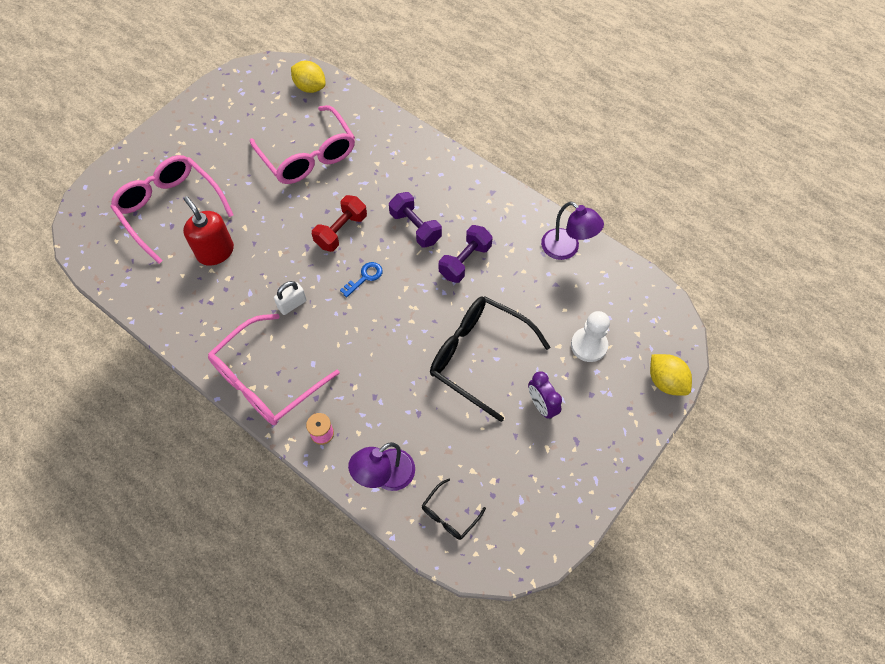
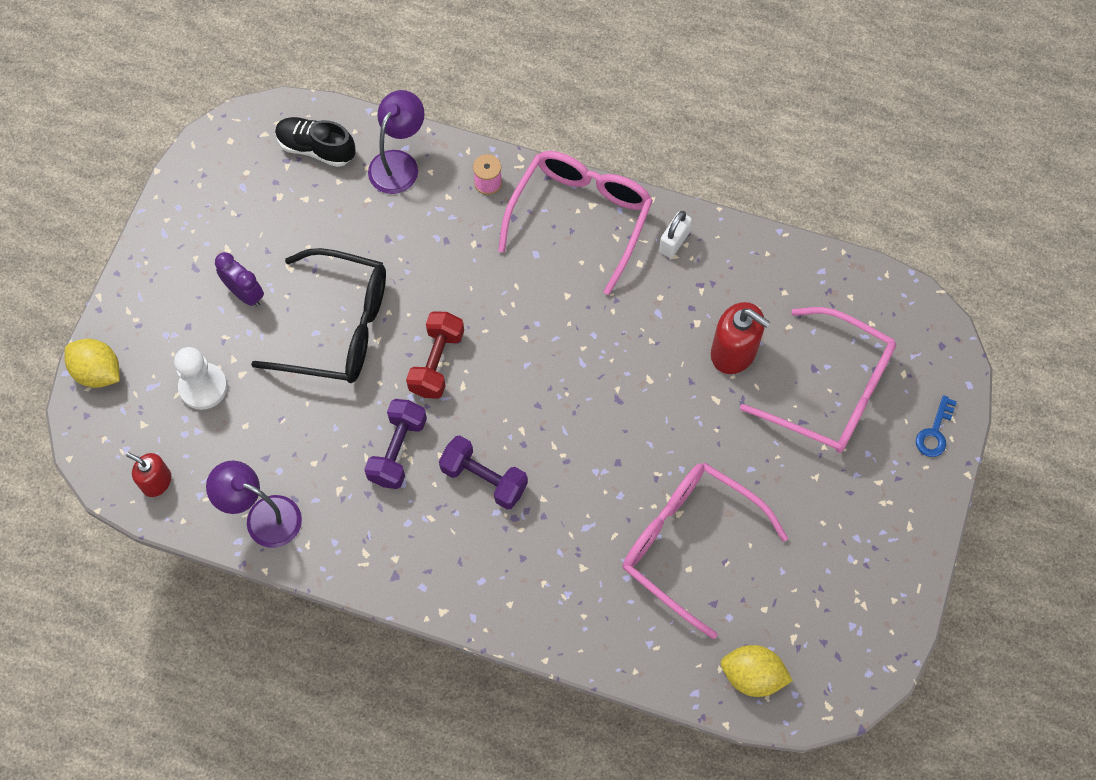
camera: 160 degrees right, 5 degrees up
(292, 304) = (597, 316): white padlock -> white padlock (674, 242)
(341, 231) = (583, 438): red dumbbell -> red dumbbell (437, 362)
(365, 277) = (521, 382): blue key -> blue key (934, 432)
(449, 515) = (316, 148): black glasses -> black shoe
(634, 292) = (156, 481): none -> red soap dispenser

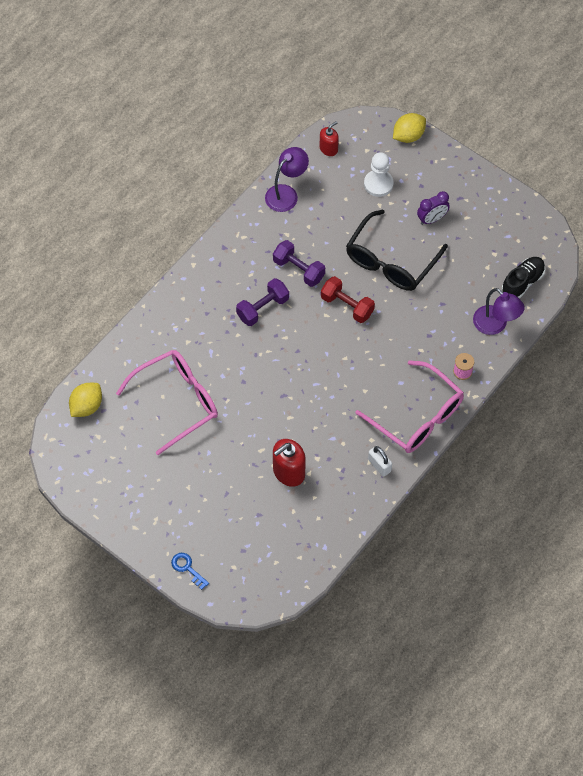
camera: 110 degrees right, 5 degrees down
(832, 392) = (239, 519): pink glasses -> none

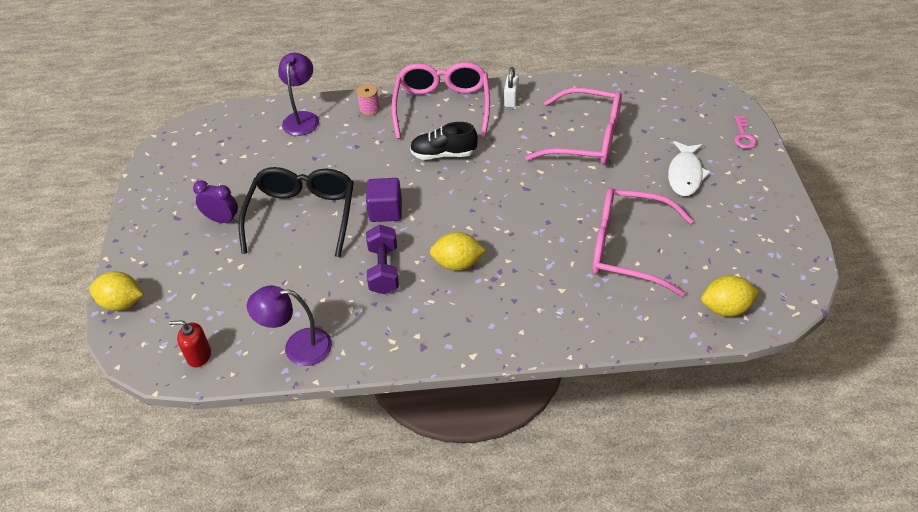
camera: 130 degrees left, 15 degrees down
(187, 568) = (743, 136): blue key -> pink key
(195, 494) = (685, 174): none -> white fish
(263, 308) = (457, 264): purple dumbbell -> yellow lemon
(288, 472) = (587, 139): red soap dispenser -> pink glasses
(347, 306) = (385, 211): red dumbbell -> purple cube
(378, 184) = (213, 284): white pawn -> none
(390, 261) = (302, 215): black glasses -> black glasses turned 75 degrees counterclockwise
(522, 282) = (239, 128): black shoe -> black shoe (443, 154)

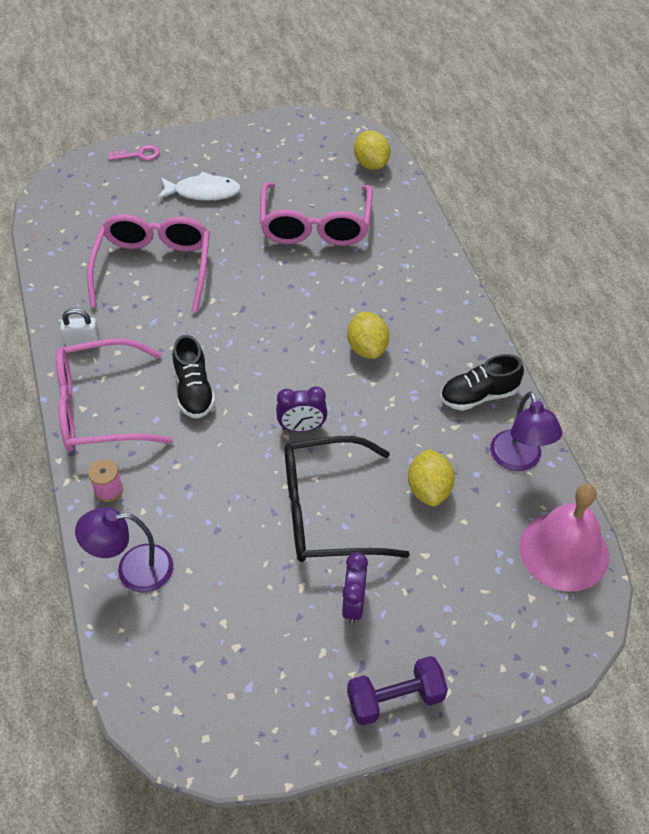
camera: 105 degrees left, 5 degrees up
(122, 303) = (522, 670): yellow lemon -> yellow lemon (429, 489)
(199, 356) = (564, 551): red soap dispenser -> pink bell
(377, 334) = (478, 396): none -> black shoe
(384, 270) = (392, 409): purple dumbbell -> purple dumbbell (395, 699)
(385, 211) = (302, 428): purple cube -> purple clock

